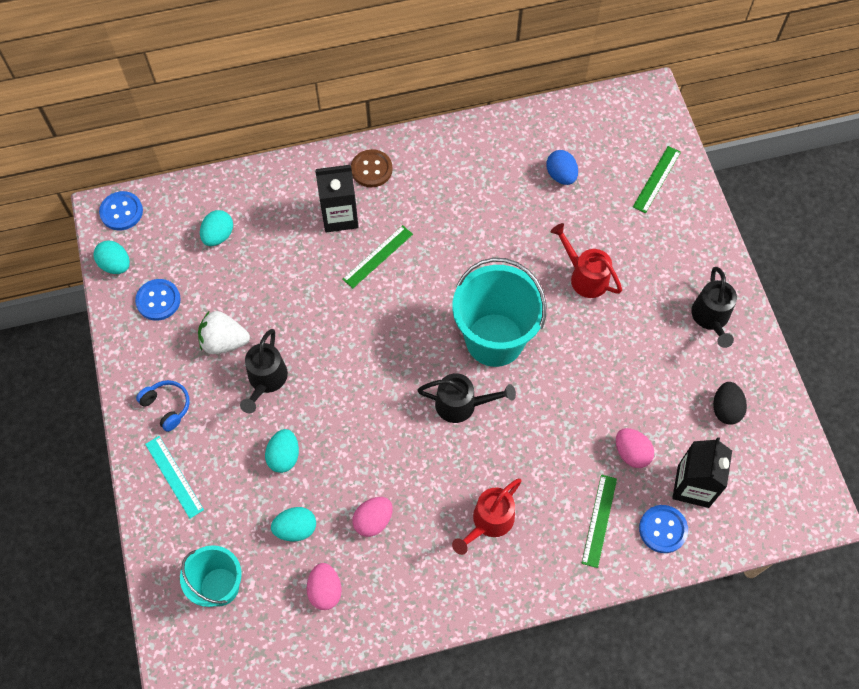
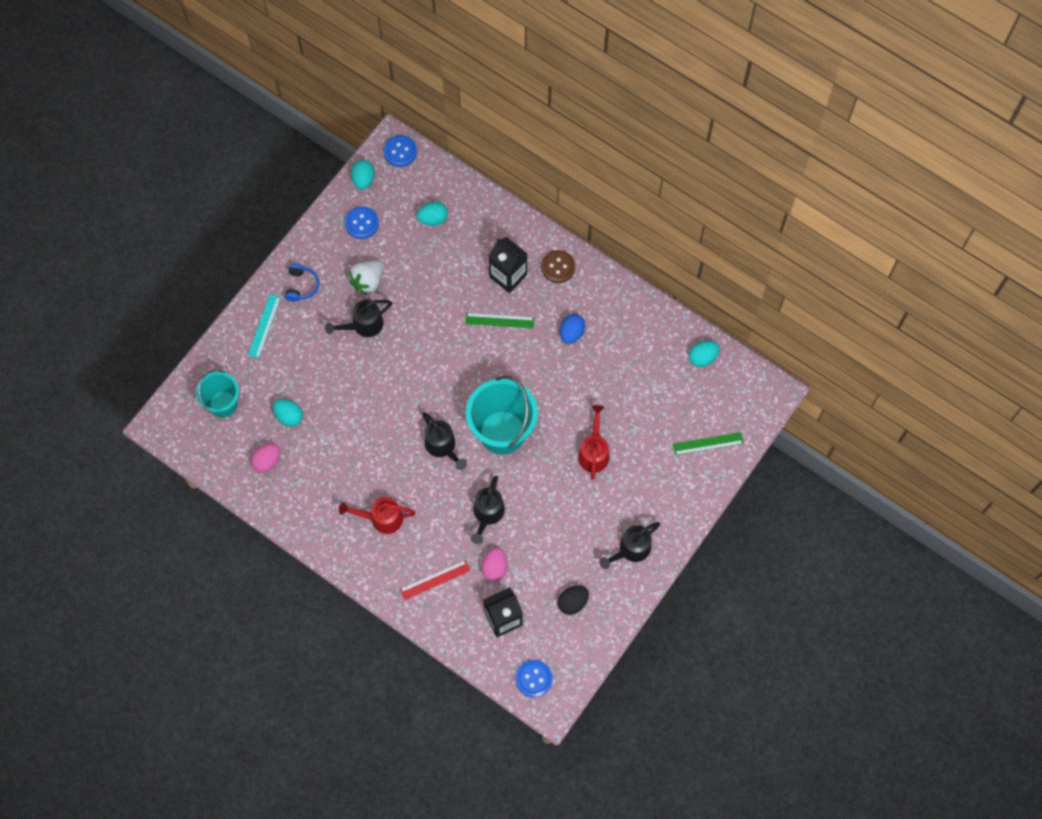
camera: 50 degrees right, 5 degrees up
(224, 341) = (367, 281): white strawberry -> white strawberry turned 105 degrees counterclockwise
(284, 456) = (326, 374): turquoise egg -> turquoise egg (702, 357)
(373, 520) = (329, 454): pink egg -> none
(561, 175) = (657, 383): blue egg -> blue egg (571, 333)
(569, 418) = (487, 514): none -> black watering can
(599, 520) = (435, 579): green ruler -> red ruler
(663, 529) = (460, 620): blue button -> blue button (534, 679)

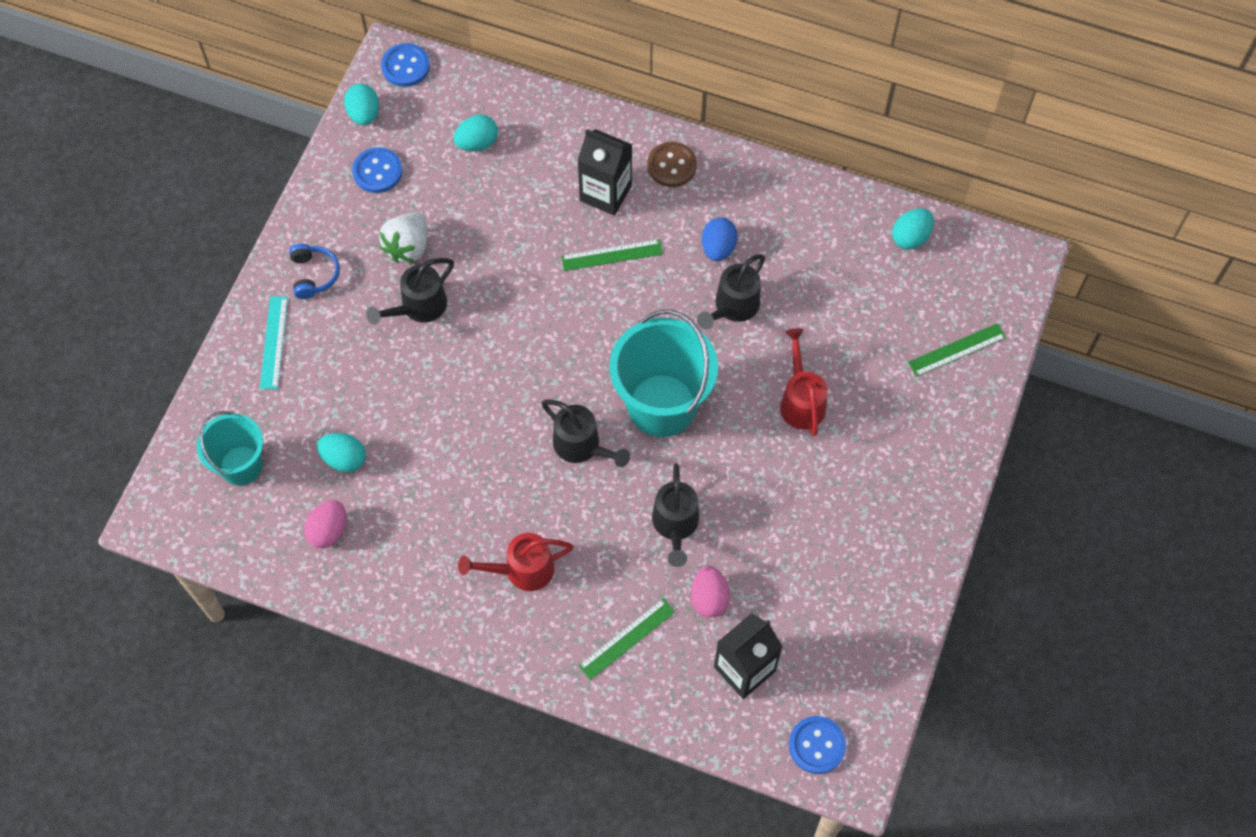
camera: 15 degrees left, 5 degrees down
(435, 579) = (626, 638): red ruler -> green ruler
(572, 602) = (838, 619): black egg -> none
(630, 550) = (897, 523): black watering can -> black watering can (732, 307)

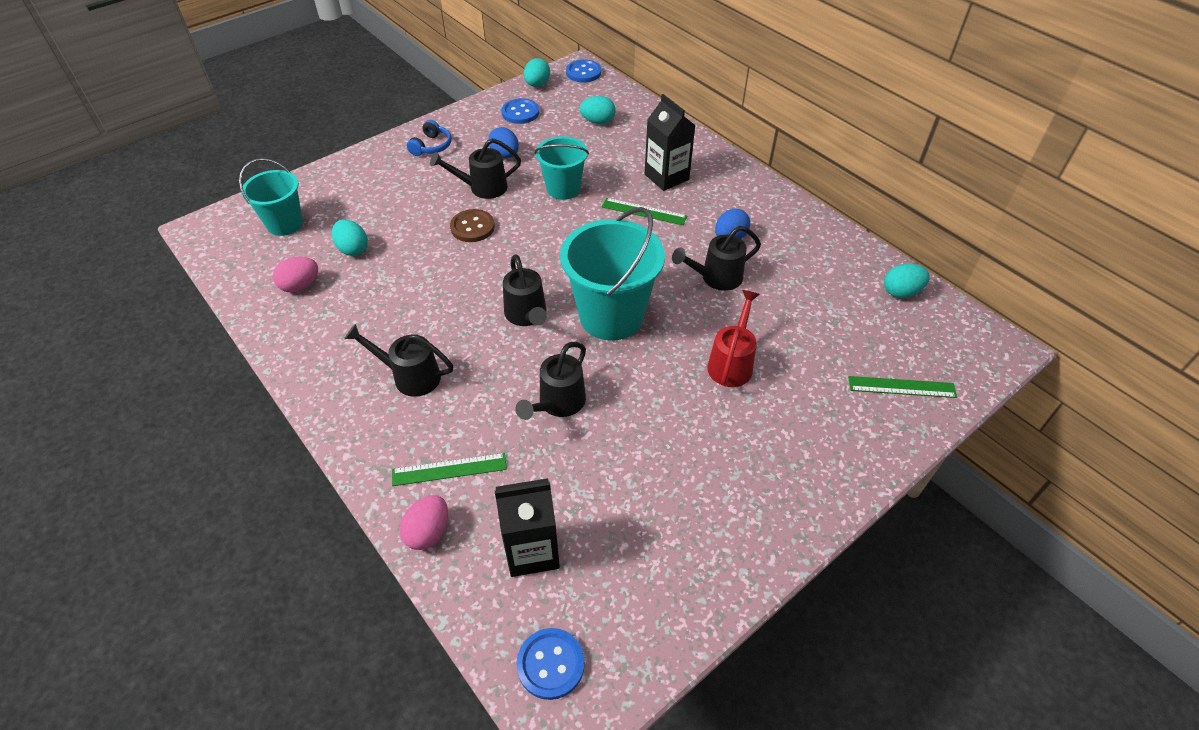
camera: 30 degrees right, 15 degrees down
(274, 342) = (373, 169): turquoise ruler -> none
(408, 247) = (505, 155): white strawberry -> blue egg
(506, 265) = (563, 189): none -> turquoise bucket
(521, 570) = (410, 376): red watering can -> black watering can
(672, 165) = (728, 180): brown button -> brown button (472, 227)
(709, 598) = (544, 474): pink egg -> pink egg (428, 532)

